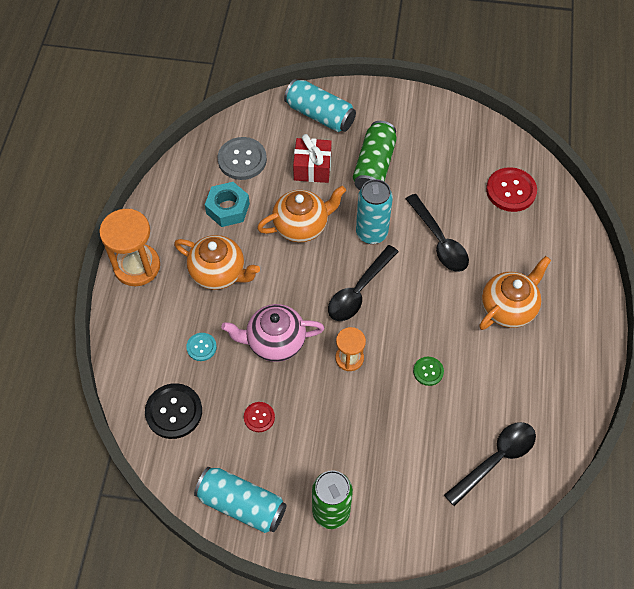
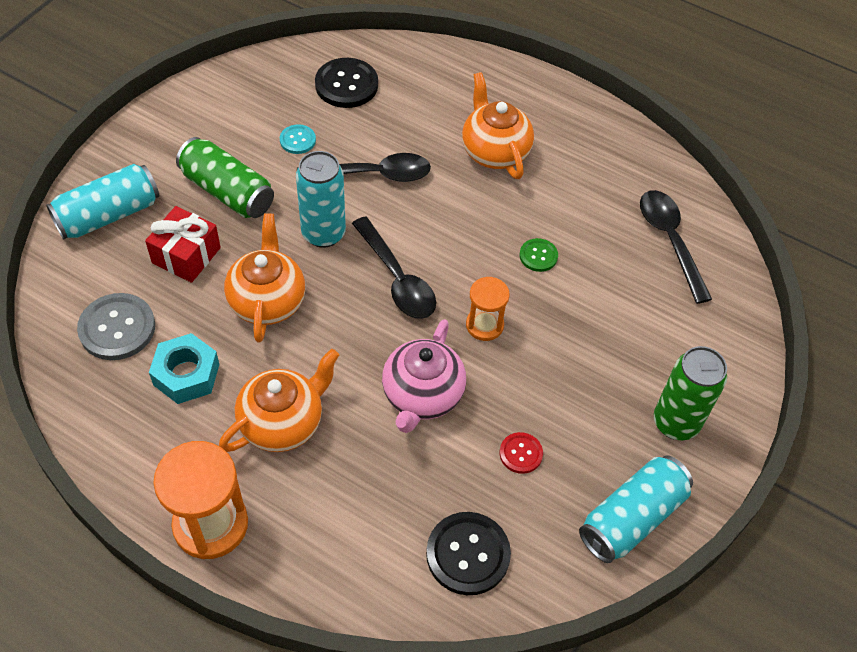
camera: 70 degrees left, 5 degrees down
(201, 347) = (387, 485): turquoise button -> turquoise button (297, 140)
(511, 191) = (346, 85): red button -> black button

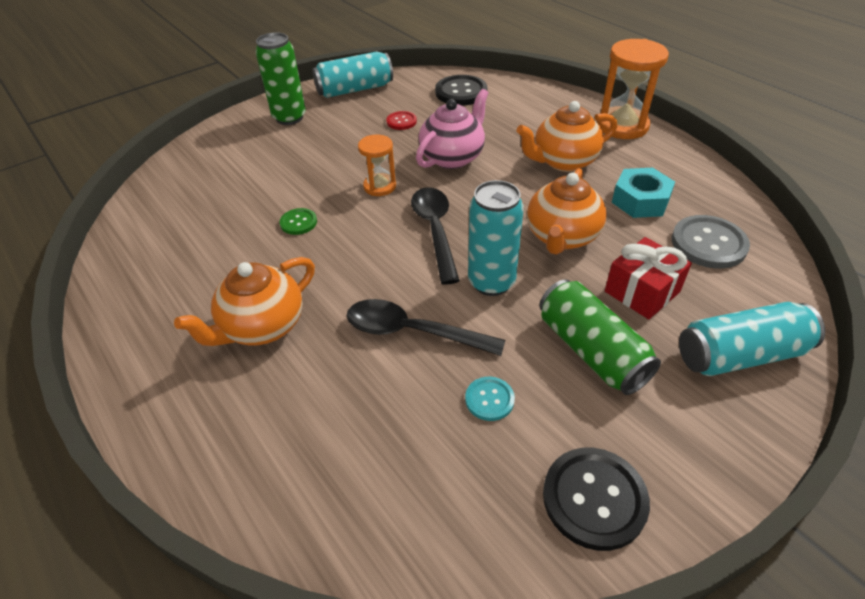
camera: 155 degrees left, 10 degrees down
(346, 85) = (391, 476): black button -> black button (594, 499)
(494, 152) = (262, 326): orange teapot -> orange teapot turned 45 degrees clockwise
(670, 241) = (177, 210): black spoon -> none

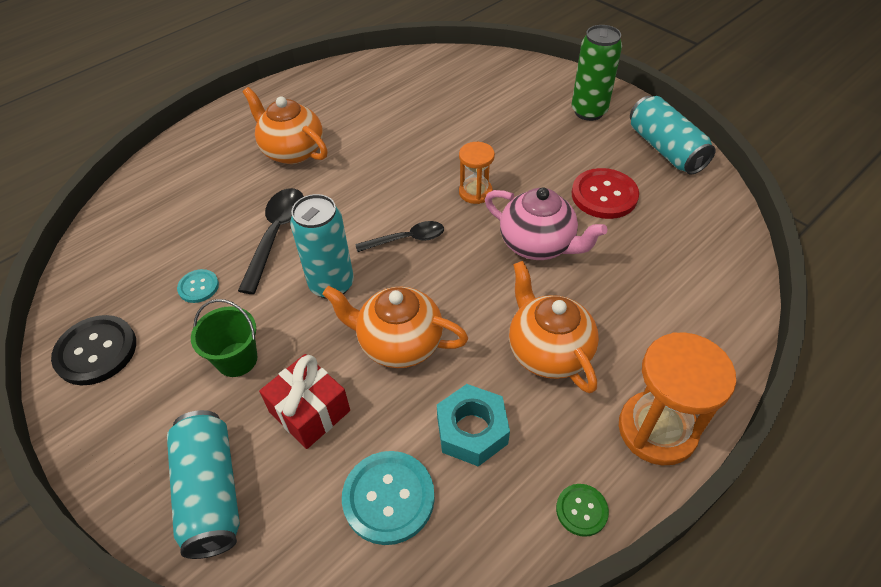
camera: 85 degrees right, 5 degrees up
(298, 222) = (415, 148): green button -> green button (581, 510)
(401, 121) = (604, 195): red button -> red button, size x1.83
(435, 231) = (406, 239): black spoon -> black spoon, size x0.66
(461, 92) = (693, 243): black button -> none
(591, 351) = (237, 359): green can -> green bucket
(708, 243) = (388, 498): grey button -> turquoise button

